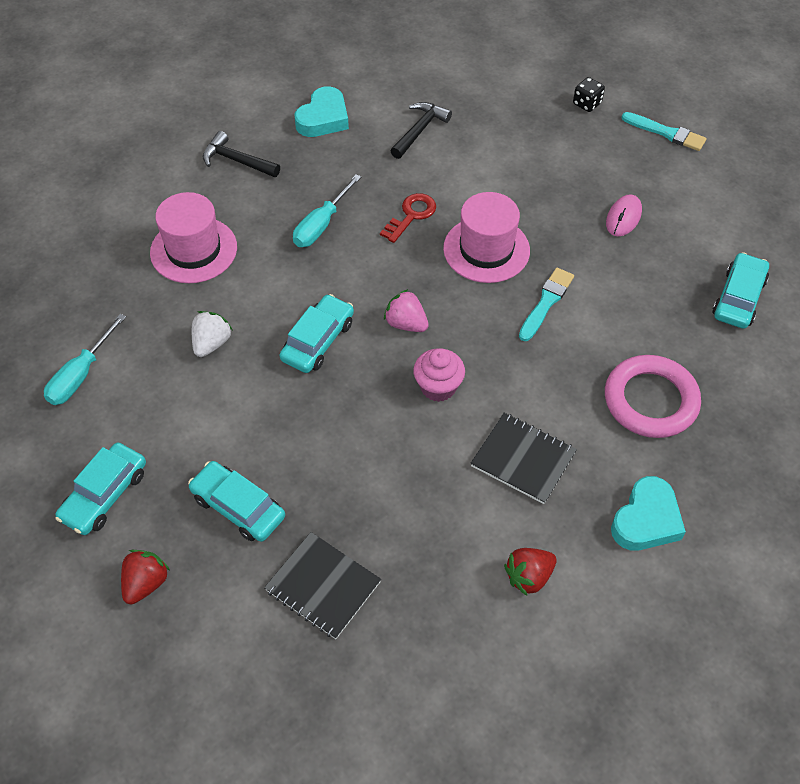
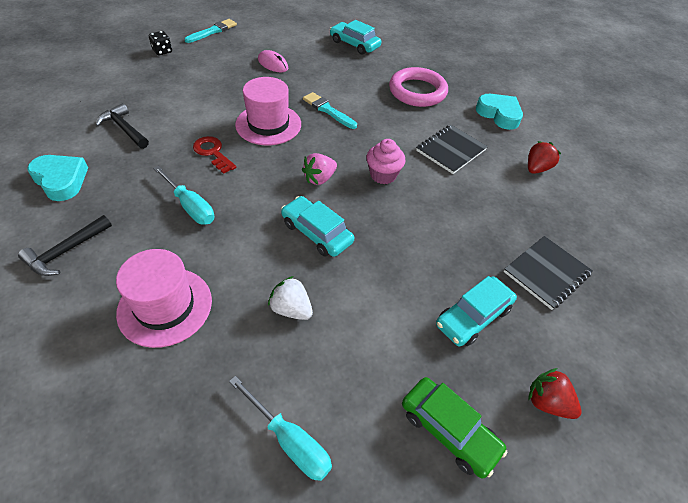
camera: 80 degrees left, 5 degrees down
(104, 495) = (449, 430): turquoise car -> green car
(529, 576) = (536, 168): red strawberry -> red strawberry turned 120 degrees counterclockwise

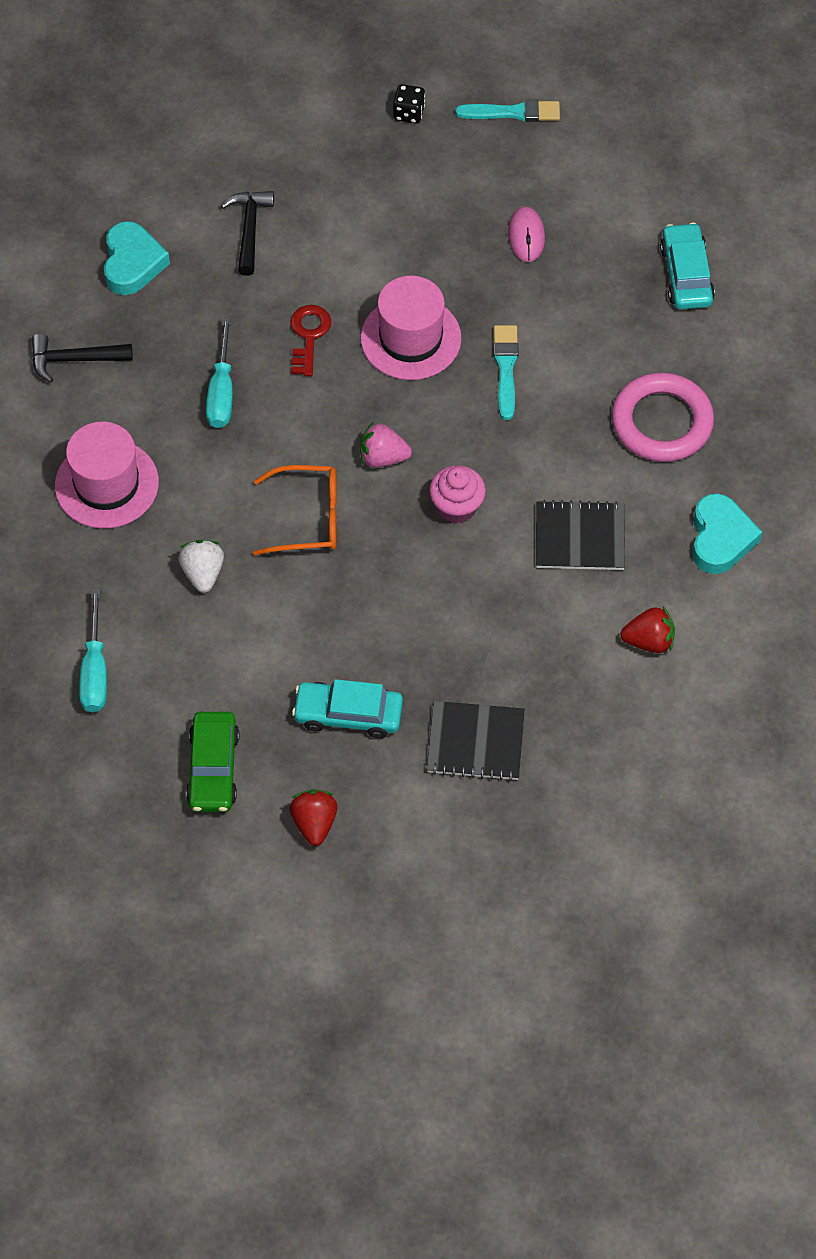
camera: 50 degrees right, 10 degrees up
(317, 232) = (308, 518): turquoise car -> orange glasses

